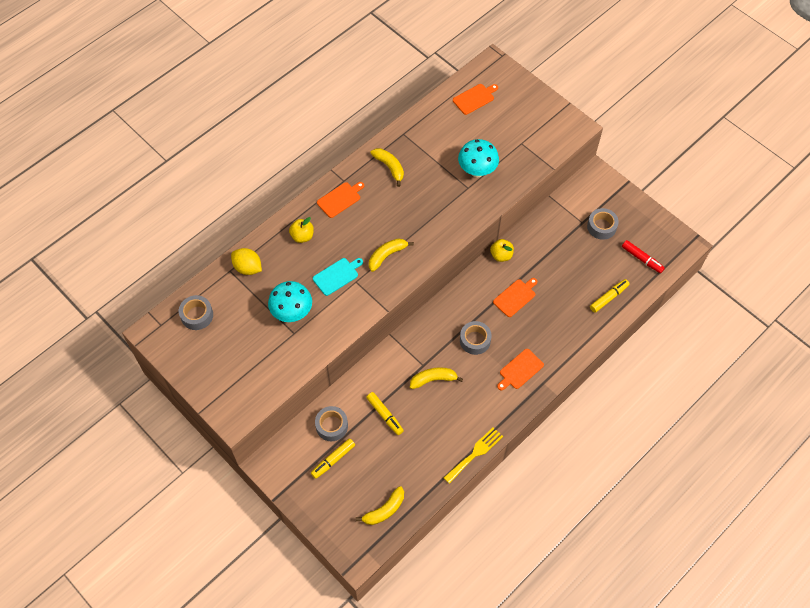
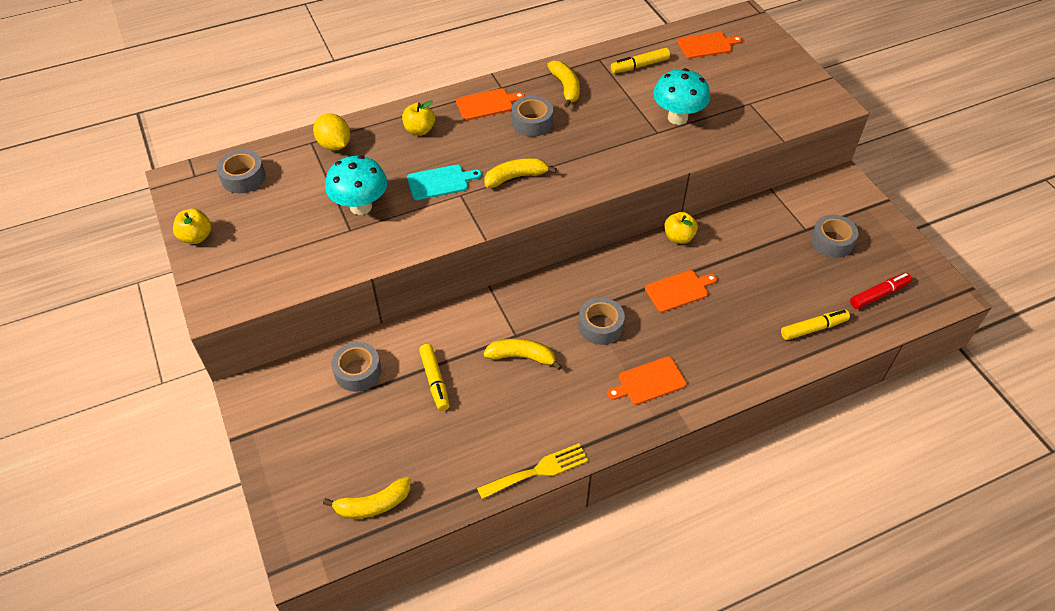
camera: 20 degrees right, 10 degrees down
(191, 373) = (196, 237): none -> yellow apple
(333, 460) = (337, 415): yellow marker -> yellow marker (639, 66)
(378, 205) = (532, 122): none -> grey tape
(642, 259) = (879, 294): red marker -> red marker turned 90 degrees counterclockwise

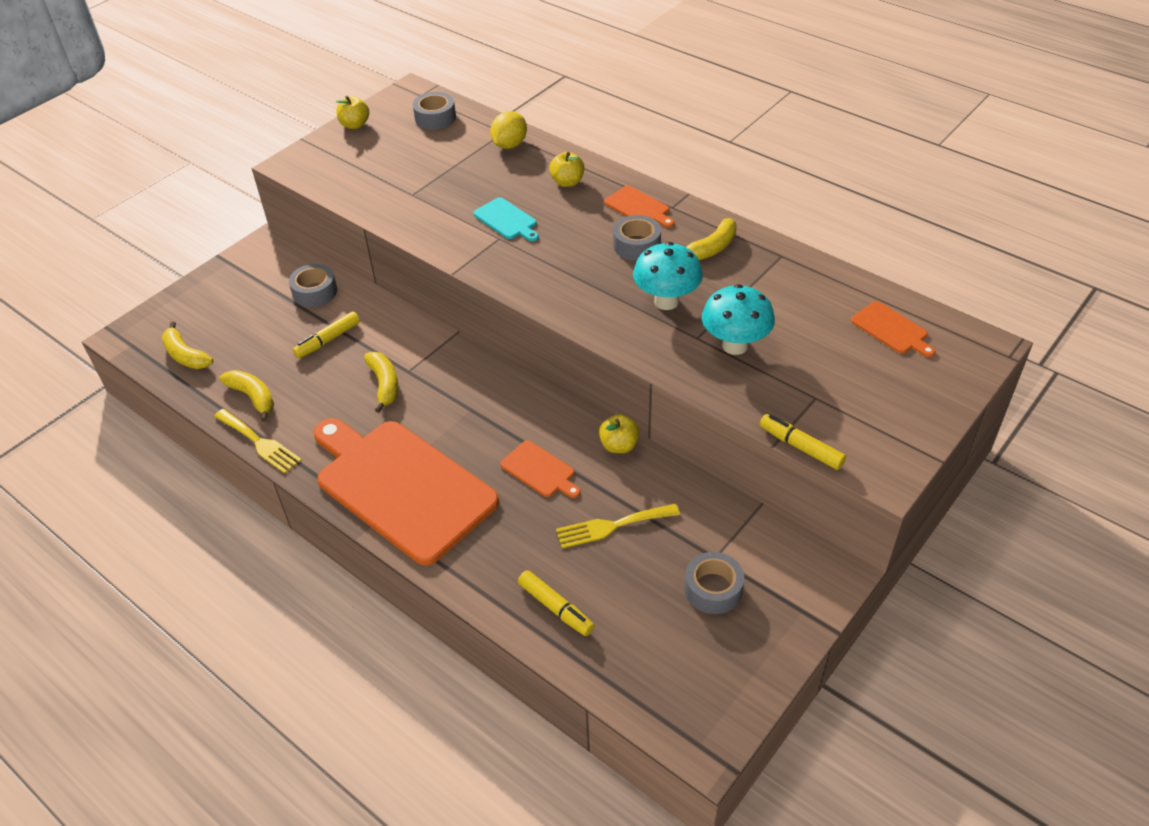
camera: 65 degrees right, 5 degrees down
(361, 207) = (443, 189): turquoise mushroom -> turquoise mushroom (666, 301)
(516, 177) = (548, 263): yellow banana -> yellow banana (253, 397)
(600, 326) = (453, 426): grey tape -> none
(639, 66) = (799, 288): yellow marker -> yellow marker (800, 447)
(649, 381) = (402, 486): orange cutting board -> orange cutting board, size x2.45
(753, 270) = (612, 526): none -> yellow fork
(879, 294) = (652, 662): red marker -> none

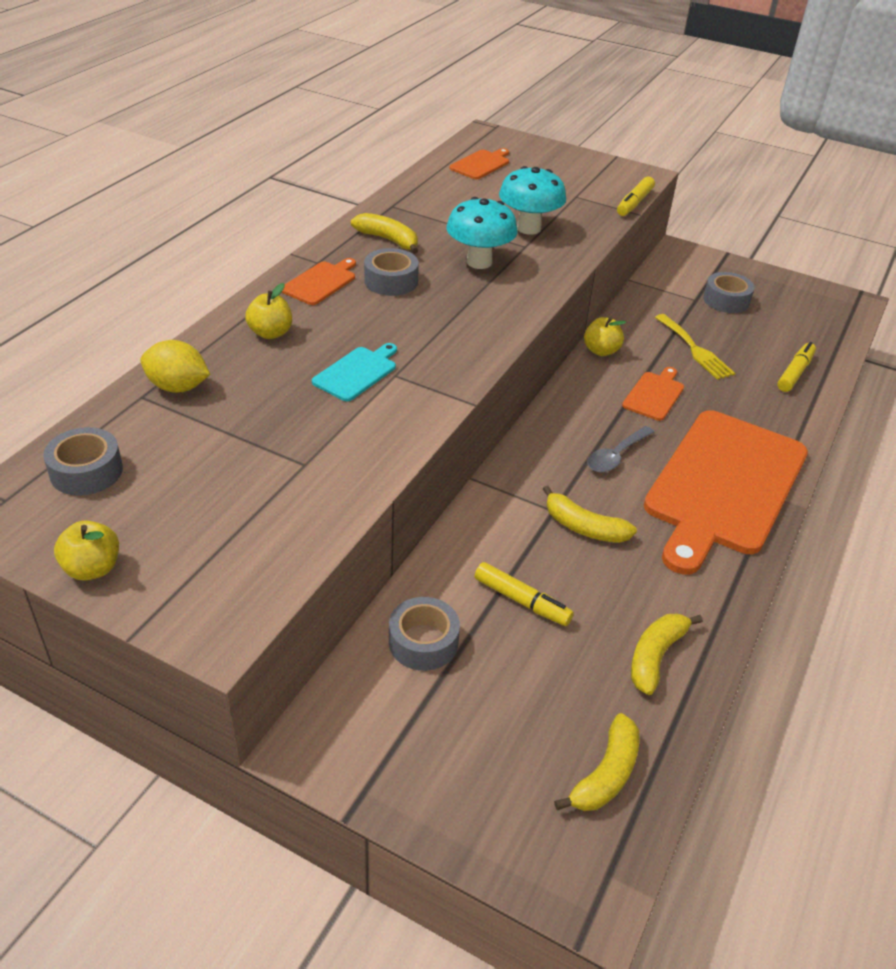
camera: 105 degrees left, 5 degrees down
(259, 443) = (726, 626): yellow fork -> none
(384, 384) = (583, 527): yellow banana -> yellow banana turned 120 degrees counterclockwise
(460, 422) = (616, 456): none -> grey spoon

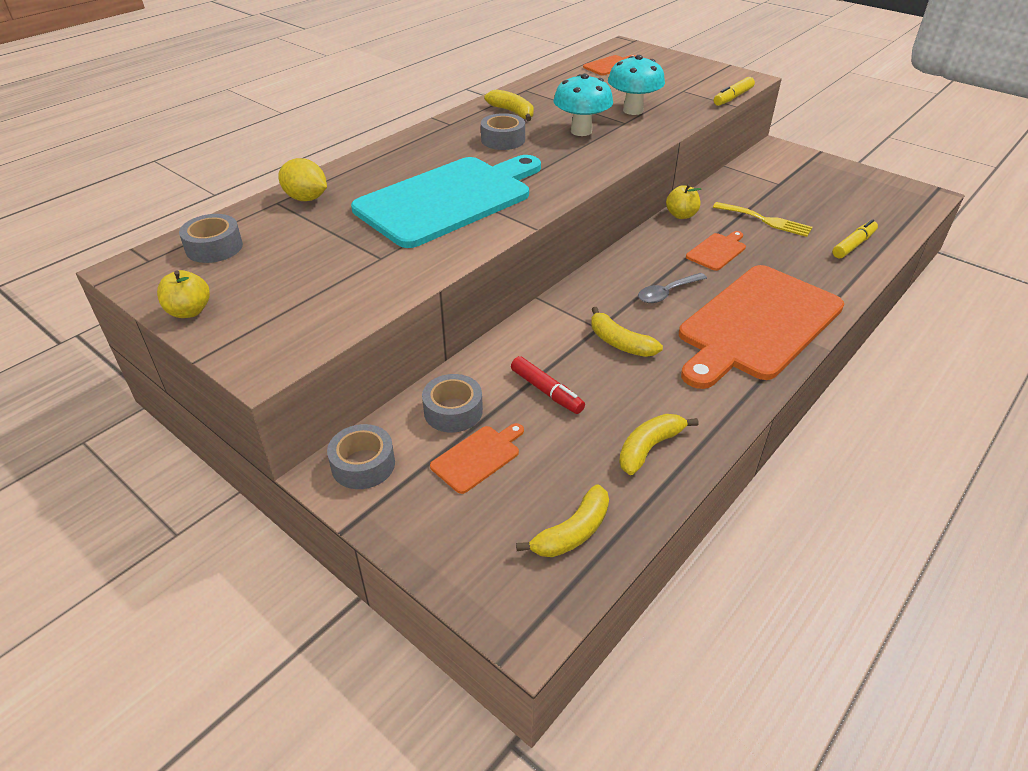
camera: 15 degrees right, 0 degrees up
(270, 333) = (392, 168): yellow apple -> none
(321, 282) = (446, 137): orange cutting board -> orange cutting board (478, 457)
(357, 372) = (449, 199): turquoise cutting board -> turquoise cutting board, size x2.45
(522, 601) = (546, 391): yellow marker -> red marker
(695, 349) = (766, 220): yellow fork -> yellow fork turned 45 degrees counterclockwise
(726, 300) = (807, 186): grey tape -> grey tape (363, 464)

